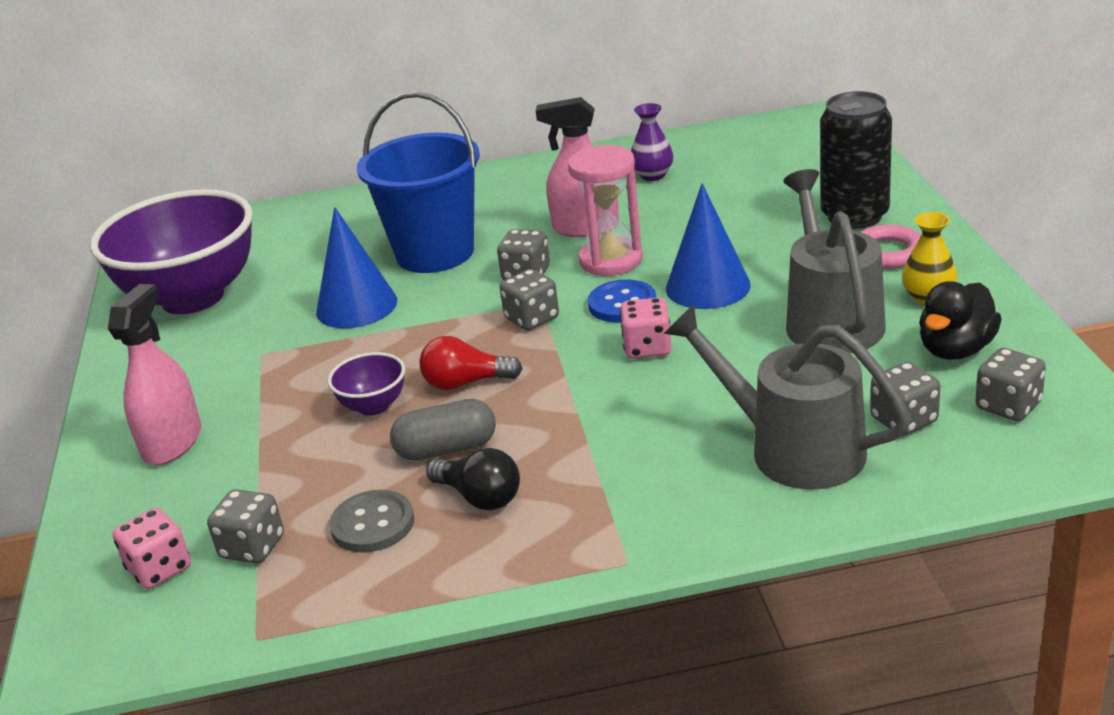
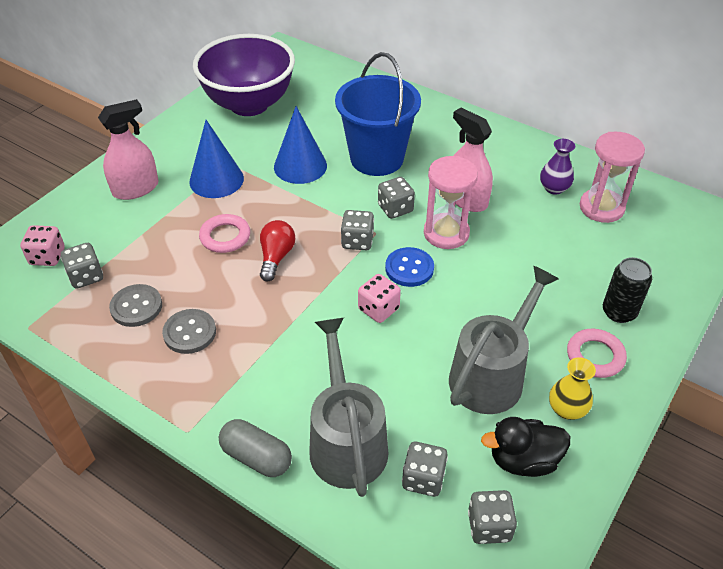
camera: 40 degrees right, 15 degrees up
(373, 406) = (225, 237): purple bowl -> pink ring
(446, 449) = (216, 291): grey capsule -> grey capsule (256, 457)
(465, 383) = (276, 257): red light bulb -> red light bulb turned 60 degrees clockwise
(480, 497) = (190, 332): black light bulb -> grey button
(708, 286) = (465, 294): blue cone -> blue cone (216, 180)
(718, 164) = (601, 208): none -> pink hourglass
(854, 216) = (619, 312): black can -> black can, size x0.66

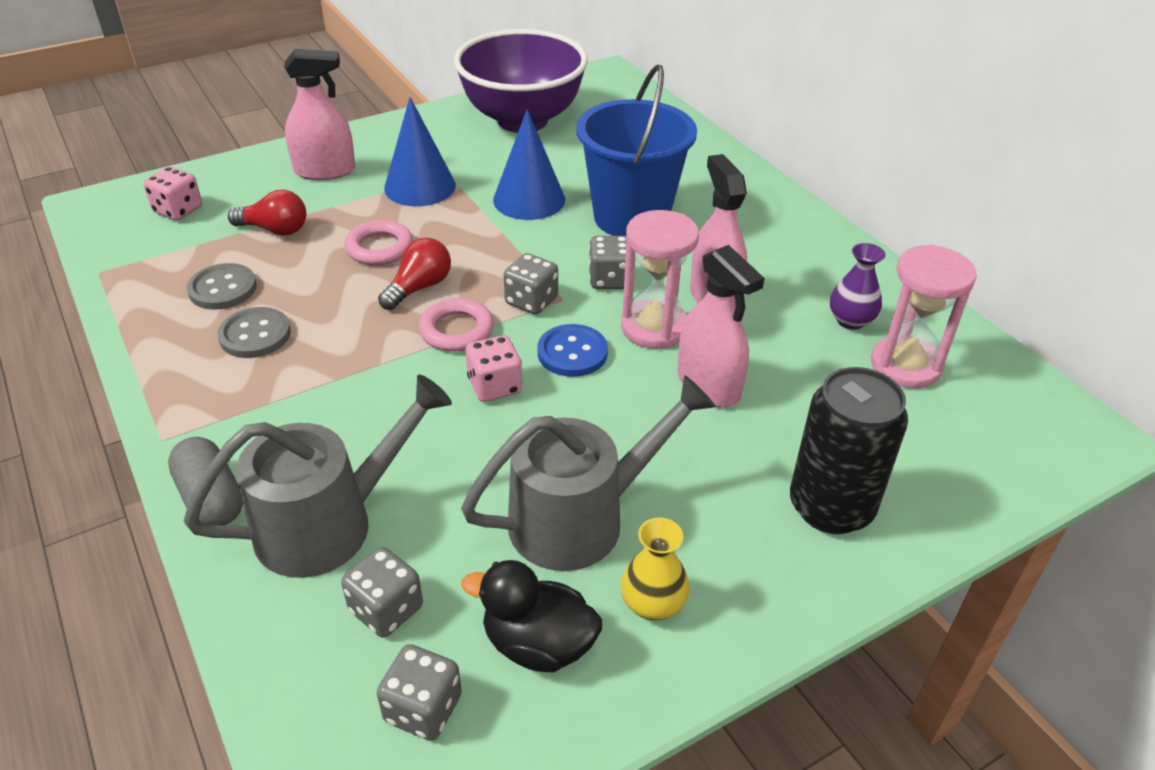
camera: 25 degrees right, 5 degrees down
(86, 276) = (199, 241): grey dice -> none
(137, 248) = (275, 230): none -> red light bulb
(346, 441) = (329, 523): grey watering can -> grey watering can turned 45 degrees clockwise
(504, 260) = (708, 385): none -> pink spray bottle
(595, 356) = (749, 551): pink ring -> pink ring (456, 330)
(619, 312) = (831, 507): black can -> black can, size x1.52

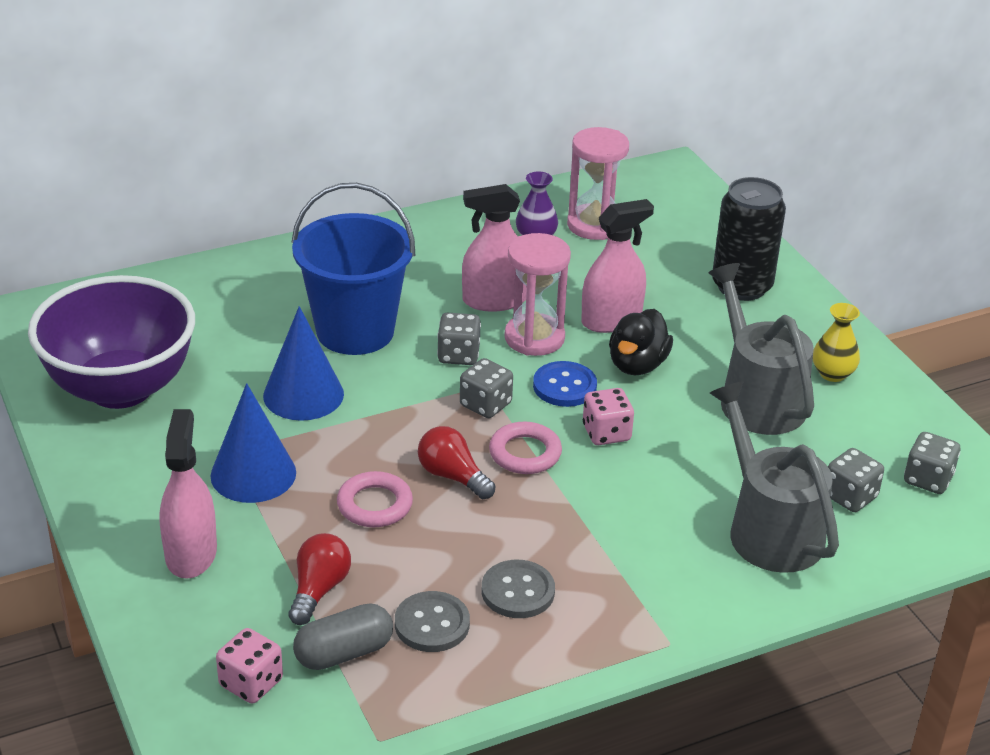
camera: 85 degrees left, 5 degrees down
(211, 498) = (744, 601): grey capsule -> grey capsule (344, 653)
(538, 644) = (871, 426): black duck -> black duck (637, 365)

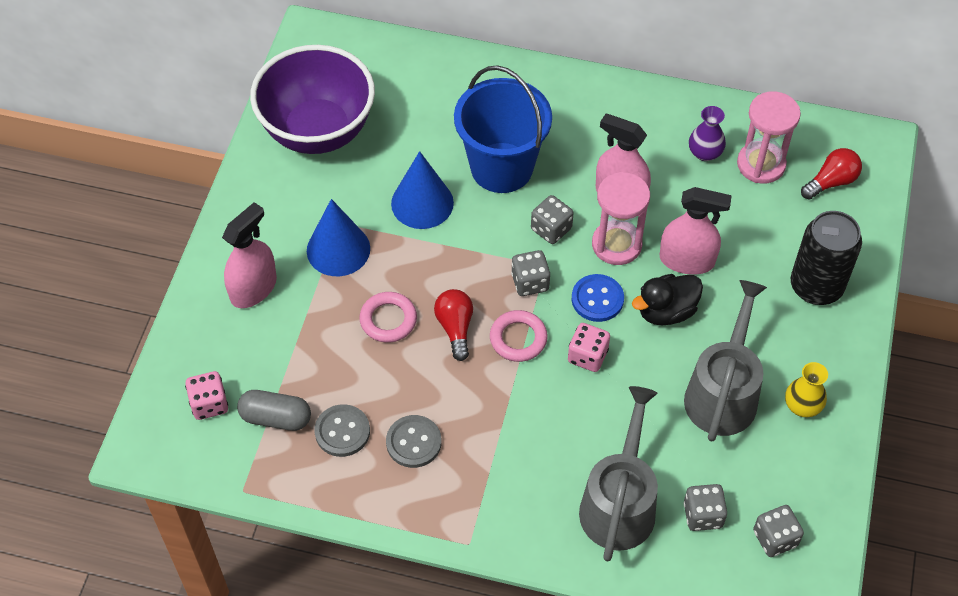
camera: 40 degrees right, 20 degrees up
(319, 590) = (301, 363): red light bulb -> red light bulb (831, 182)

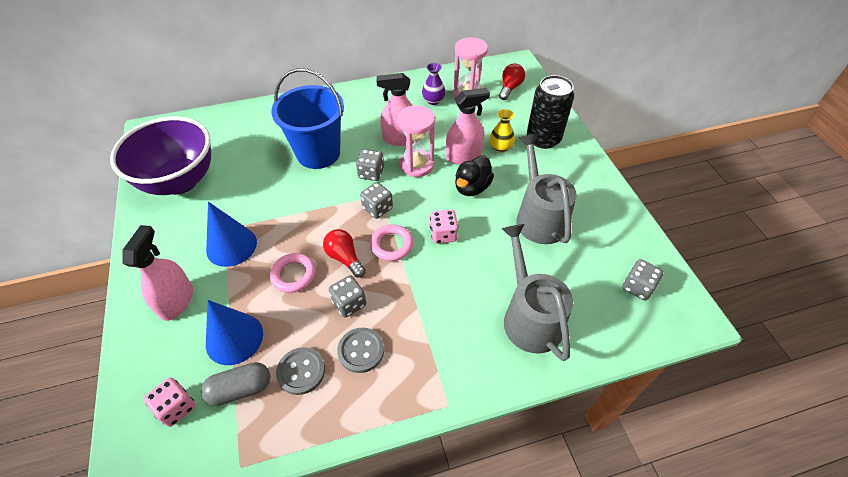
camera: 30 degrees left, 5 degrees down
(422, 203) = (277, 193): blue cone -> blue cone (234, 338)
(597, 299) = (426, 199): blue button -> none
(703, 515) = (585, 296): grey dice -> grey dice (349, 303)
(802, 406) = (588, 203): yellow vase -> yellow vase (500, 148)

